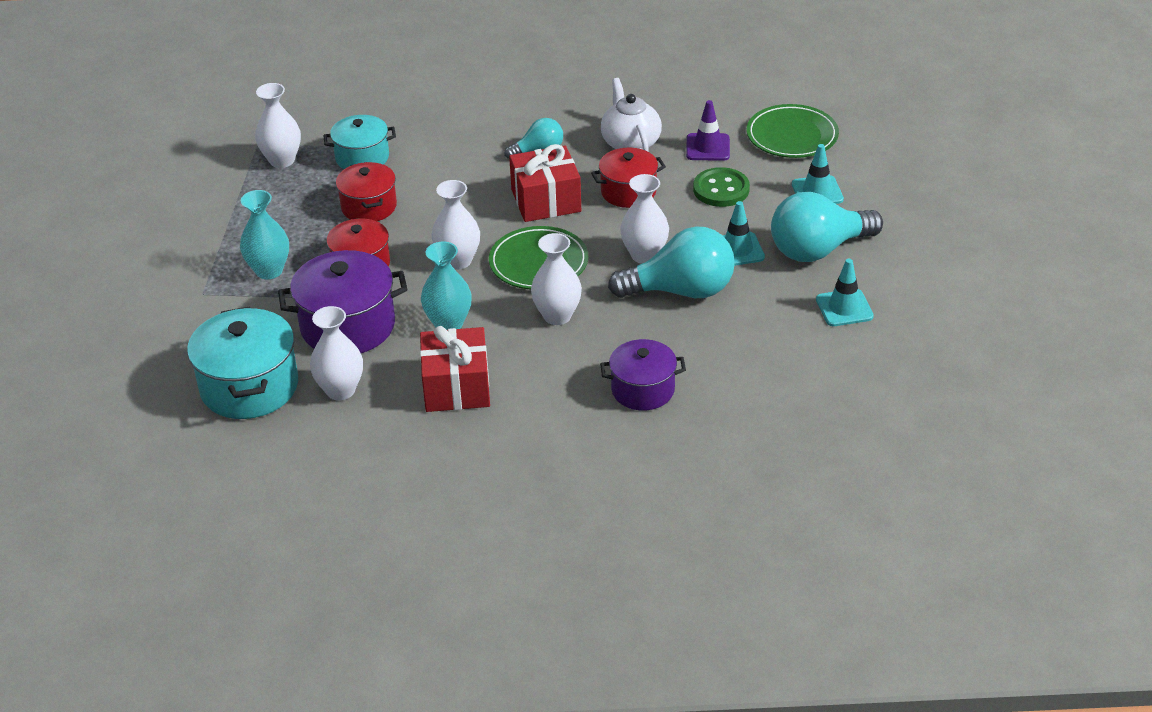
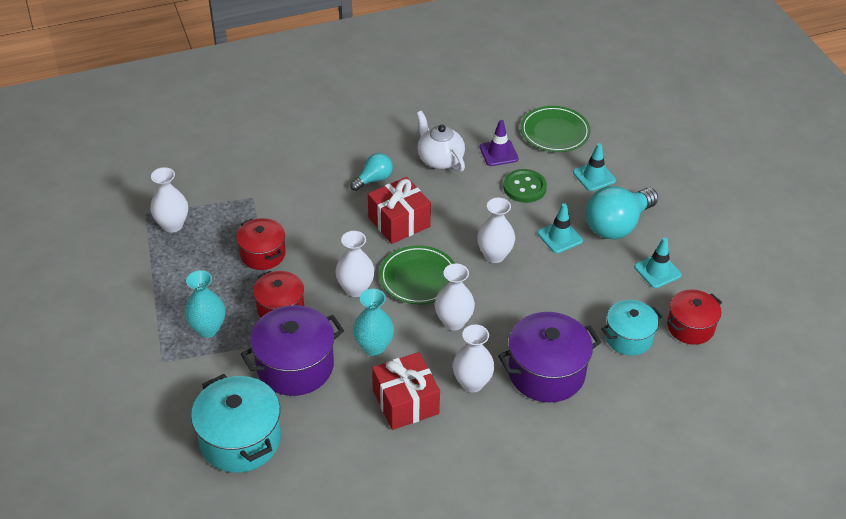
camera: 20 degrees left, 5 degrees up
(340, 390) = (315, 426): white vase -> white vase (472, 383)
(362, 157) = (237, 210): turquoise pot -> turquoise pot (628, 337)
(628, 192) = (457, 202): red pot -> red pot (690, 327)
(643, 390) = (546, 372): purple pot -> purple pot, size x1.57
(681, 291) = (535, 281): turquoise light bulb -> none

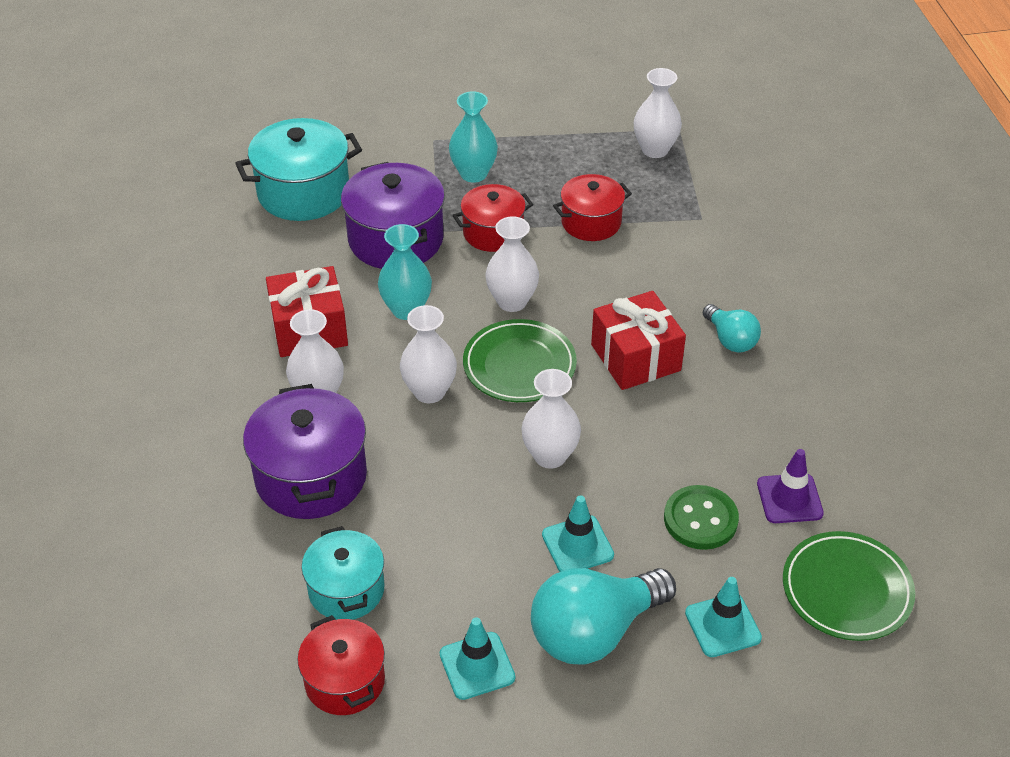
camera: 100 degrees right, 0 degrees up
(440, 159) = (774, 421): white teapot -> none
(617, 225) = (594, 632): turquoise light bulb -> turquoise light bulb turned 90 degrees counterclockwise

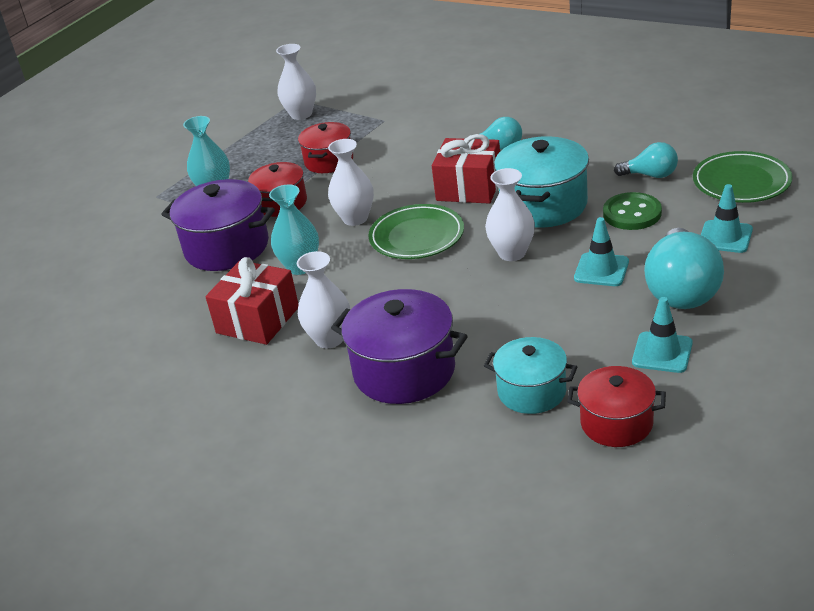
camera: 45 degrees left, 10 degrees down
(303, 192) = (116, 274): turquoise pot -> turquoise pot (543, 205)
(429, 392) = (391, 284): white vase -> none
(789, 499) = (650, 175): purple traffic cone -> turquoise light bulb

